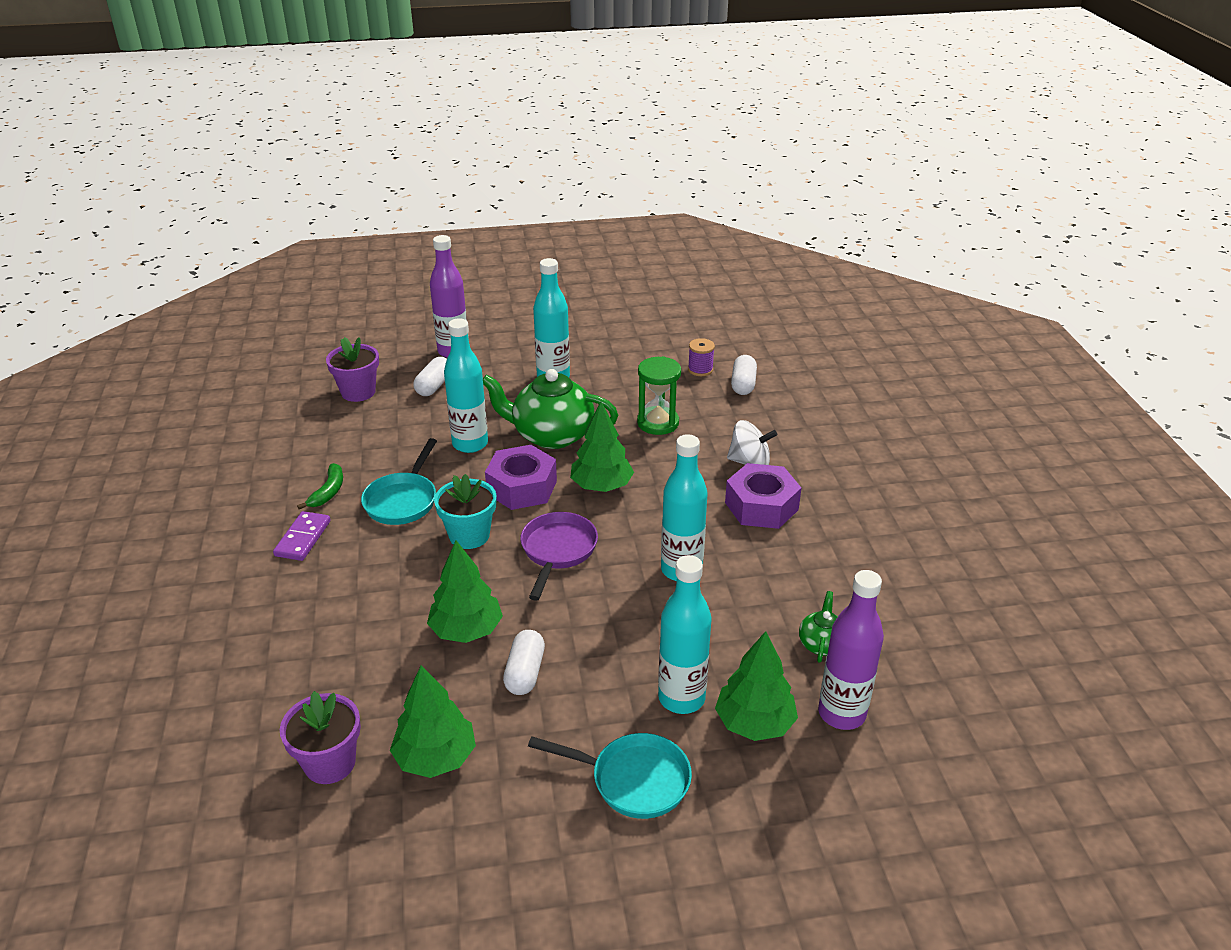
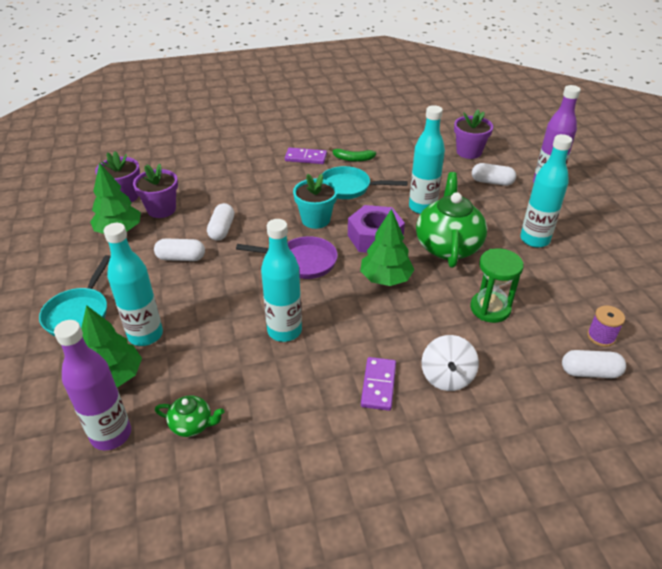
camera: 85 degrees right, 5 degrees up
(390, 706) = (161, 209): none -> purple flower pot
(466, 630) = (222, 229): green tree -> white capsule
(761, 506) = (378, 385): purple nut -> purple domino

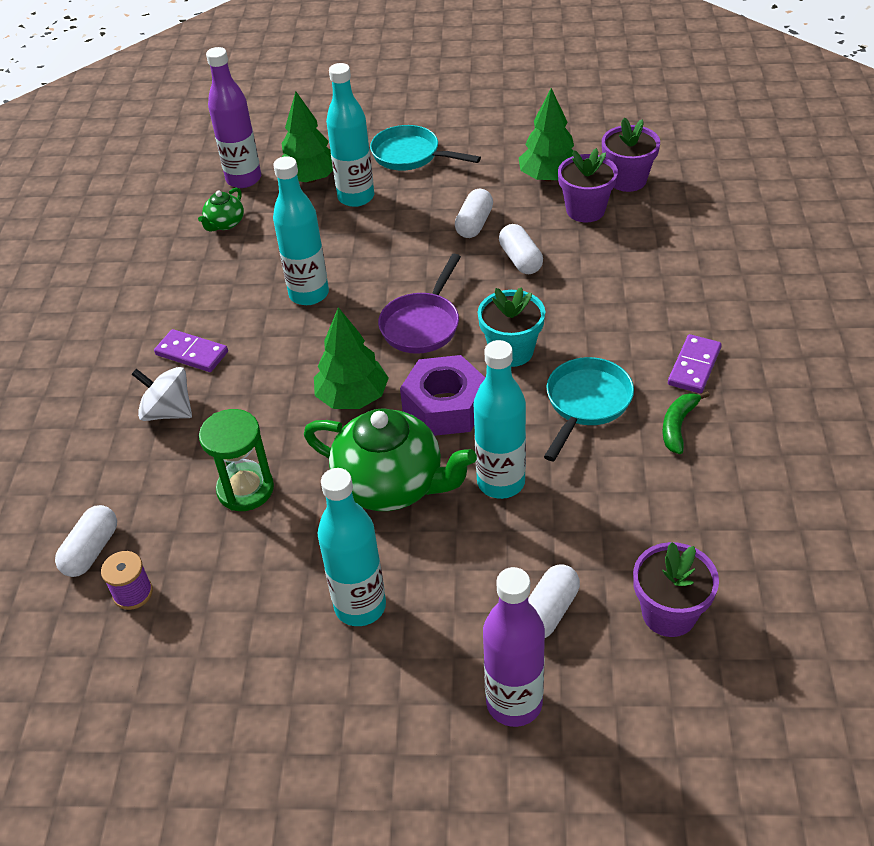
camera: 110 degrees right, 5 degrees up
(222, 229) = (520, 260): white capsule -> white capsule turned 45 degrees clockwise

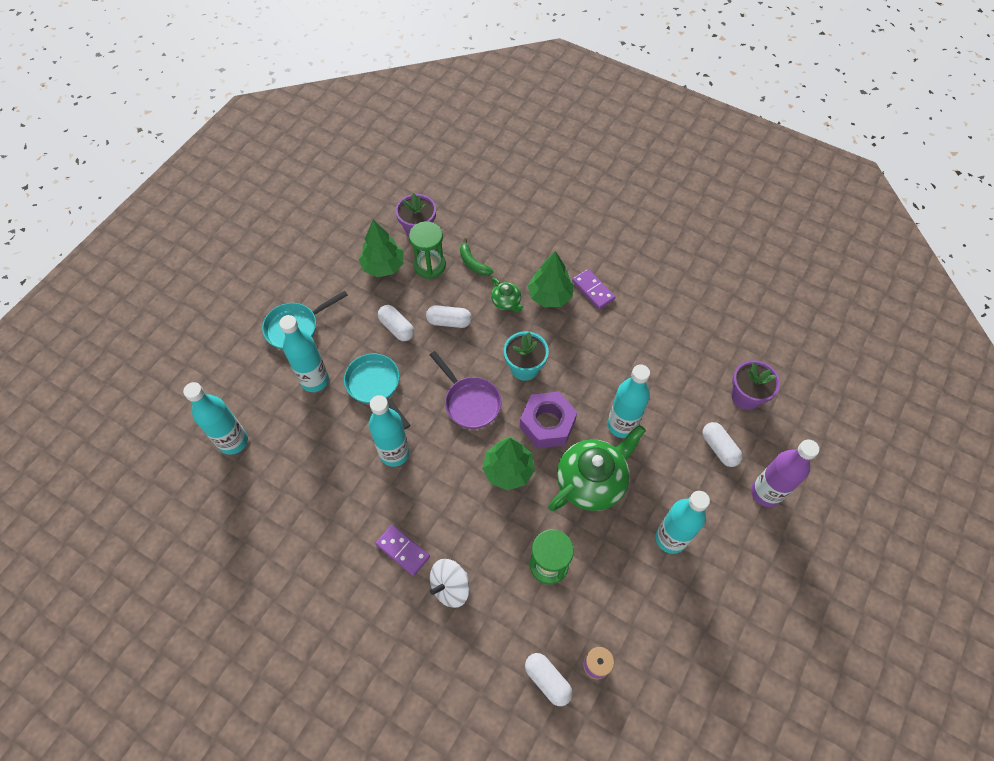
camera: 65 degrees left, 15 degrees up
(192, 353) = (402, 550): purple domino -> purple domino turned 75 degrees clockwise
(225, 224) = (276, 475): green teapot -> green teapot (506, 302)
(244, 179) = (233, 441): purple bottle -> turquoise bottle
(310, 178) = (269, 398): green tree -> green tree (550, 296)
(585, 210) = (429, 265): purple flower pot -> green hourglass
(586, 403) = (589, 354): turquoise pan -> turquoise pan (375, 386)
(678, 426) = (630, 322): green banana -> green banana (473, 263)

